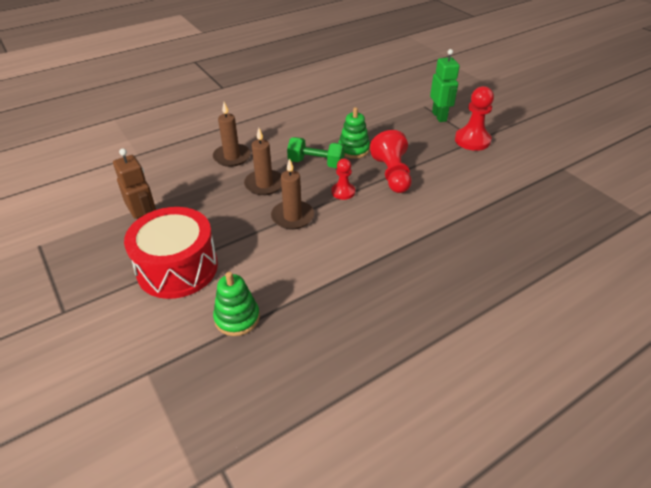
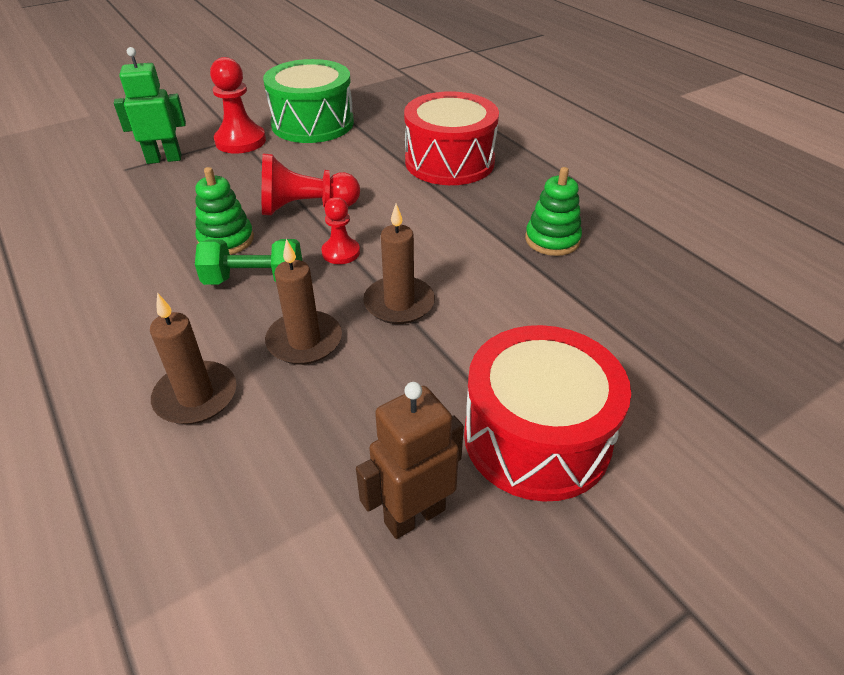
camera: 90 degrees left, 0 degrees up
(237, 318) = (624, 350): green stacking toy -> green stacking toy (552, 240)
(316, 163) = (254, 280): green dumbbell -> green dumbbell turned 75 degrees clockwise
(473, 241) = (449, 162): none -> red drum
(512, 168) = (312, 123): none -> green drum

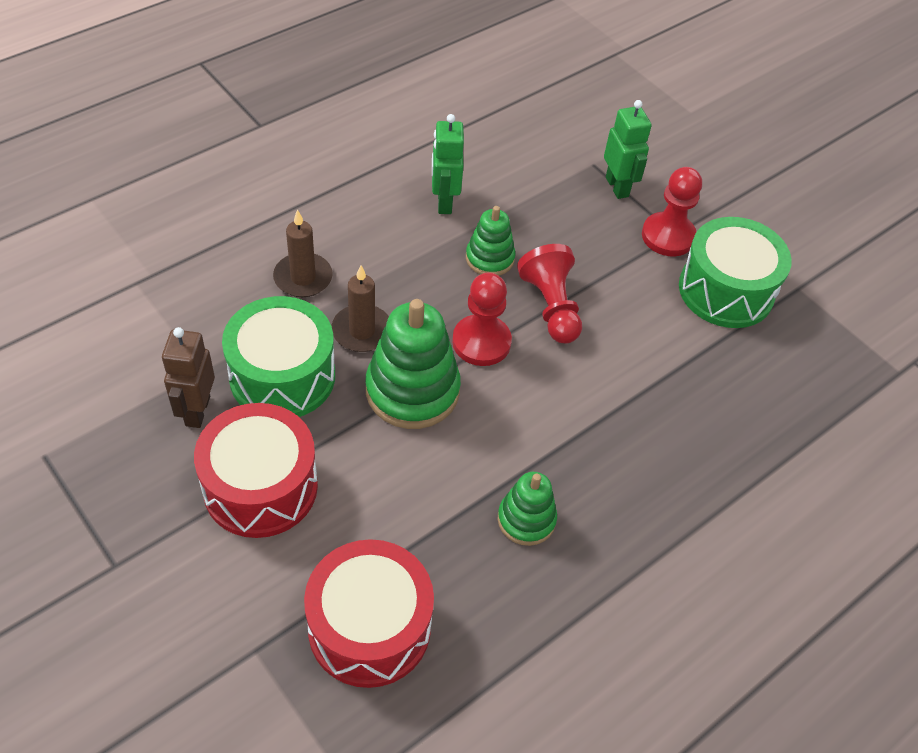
camera: 80 degrees right, 10 degrees up
(122, 267) = (444, 202): none -> green robot
(254, 280) = (435, 287): green dumbbell -> none
(341, 252) = (481, 342): red pawn -> red pawn, size x1.66
(363, 417) = (282, 376): none -> green drum
(399, 303) = (412, 390): brown candle -> green stacking toy
(414, 515) = (197, 411): brown robot -> brown robot turned 135 degrees counterclockwise
(449, 162) = (670, 425): red drum -> red drum (369, 627)

